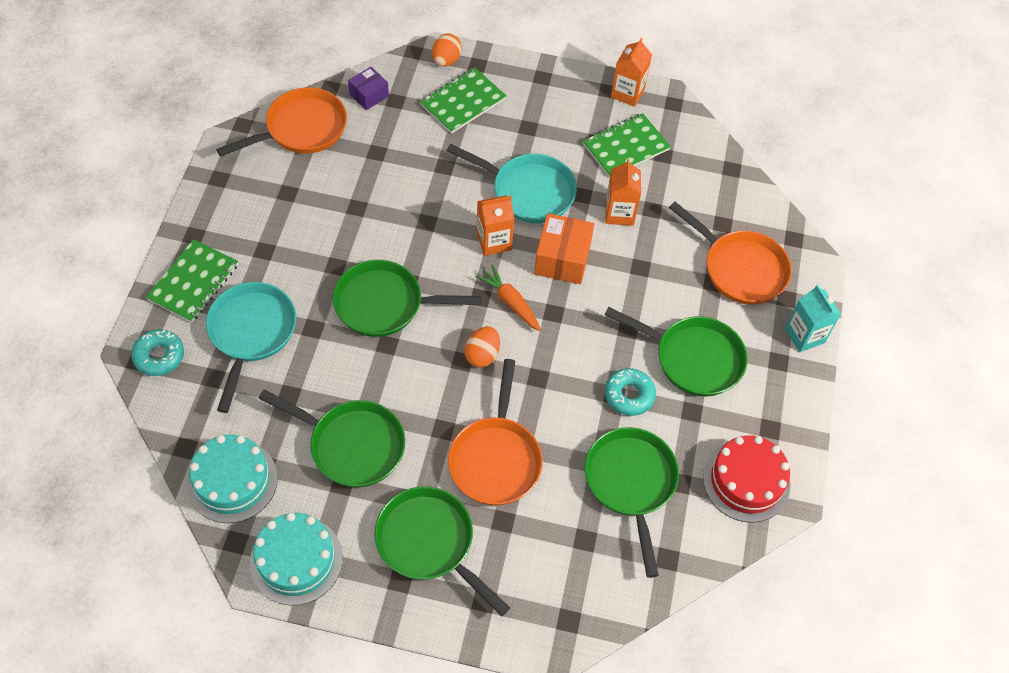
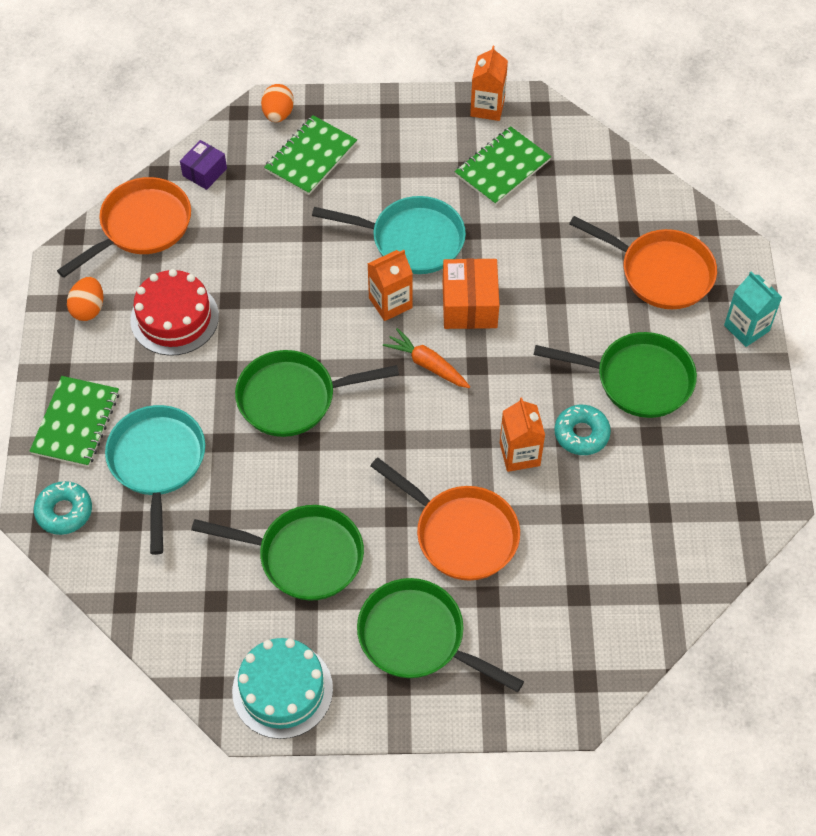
camera: 10 degrees left, 0 degrees up
(232, 481) = (187, 625): turquoise cake -> none
(482, 355) = (414, 428): orange egg -> orange egg (88, 309)
(495, 459) = (461, 534): orange pan -> orange pan turned 45 degrees counterclockwise
(619, 213) = (516, 242): orange carton -> orange carton (519, 454)
(631, 483) = (609, 525): green pan -> none
(746, 481) = (727, 494): red cake -> red cake (174, 318)

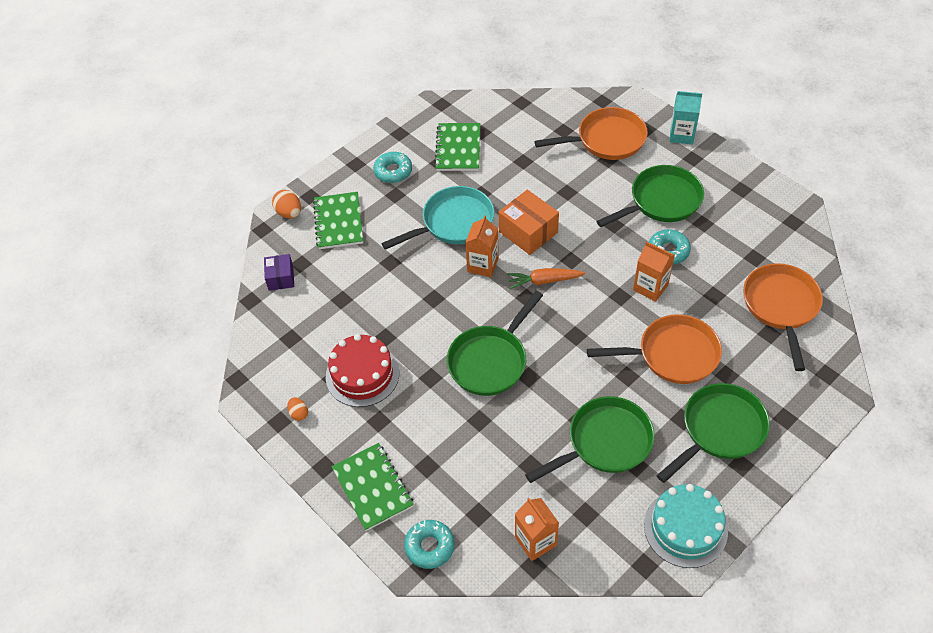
camera: 40 degrees left, 5 degrees down
(88, 309) = (299, 413): orange egg -> orange egg, size x0.64
(141, 227) = (276, 339): orange pan -> orange pan (781, 306)
(157, 463) = (454, 466): turquoise pan -> none
(415, 144) = (393, 171): none -> turquoise donut
(418, 637) = (719, 430): green pan -> green pan turned 150 degrees clockwise
(487, 107) = (411, 124): orange carton -> orange carton (535, 541)

